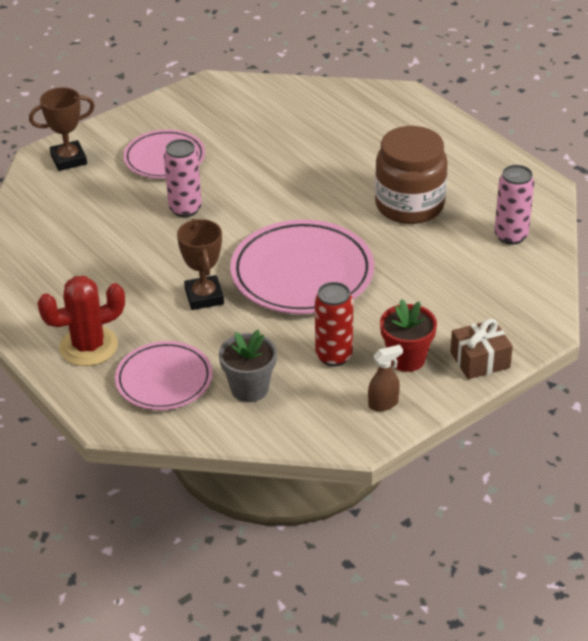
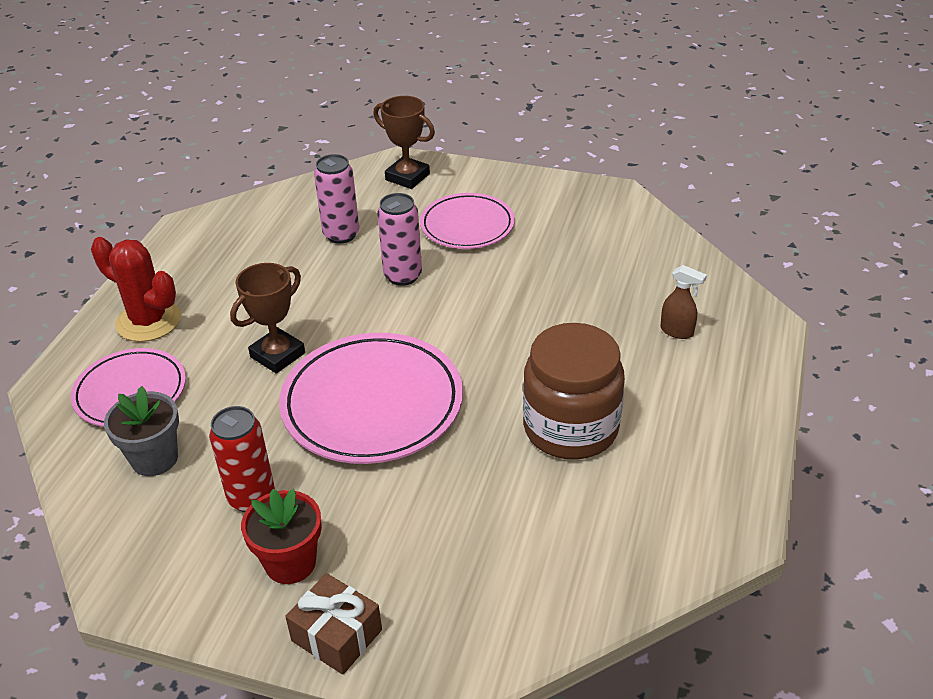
camera: 55 degrees right, 0 degrees up
(383, 404) = (196, 581): brown spray bottle -> brown spray bottle (677, 331)
(511, 236) = (604, 547): pink can -> pink can (341, 234)

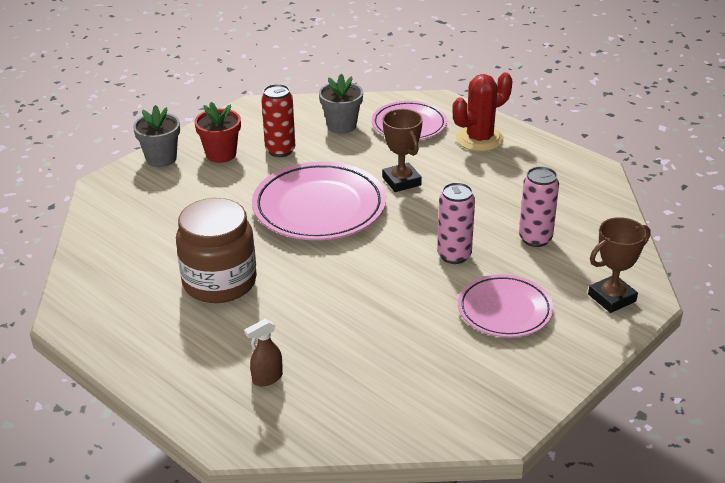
camera: 115 degrees right, 5 degrees down
(336, 635) = (161, 158): brown gift -> grey flower pot

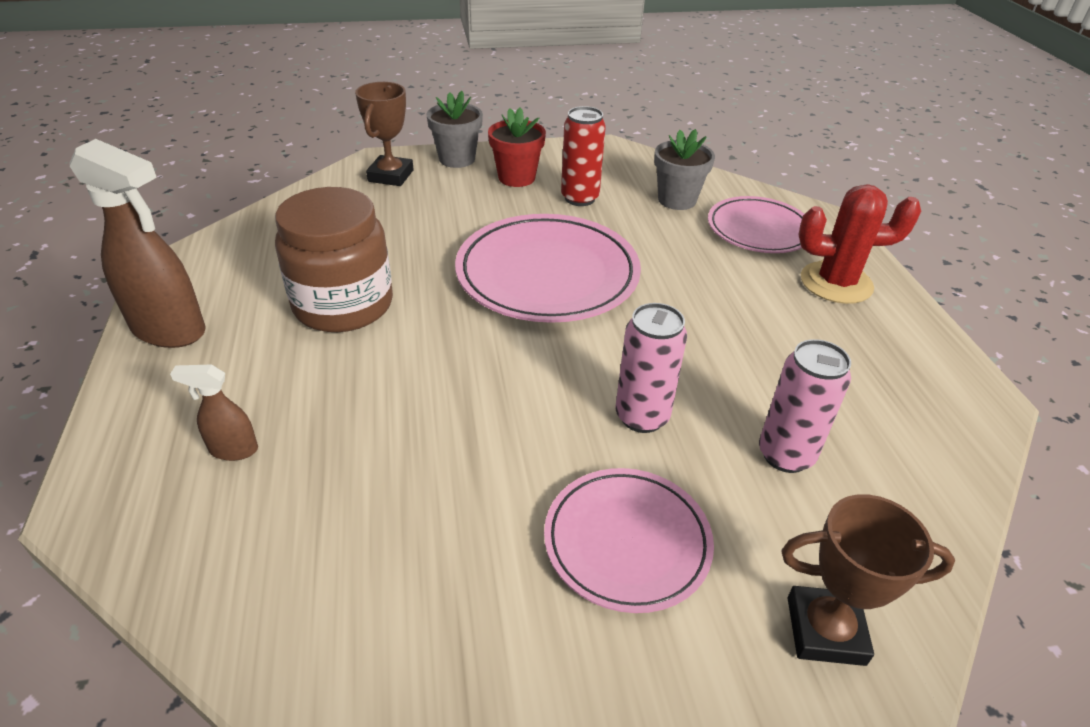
camera: 35 degrees right, 5 degrees up
(130, 349) = (169, 330): none -> brown spray bottle
(401, 181) = (678, 289): brown trophy -> brown trophy (391, 176)

